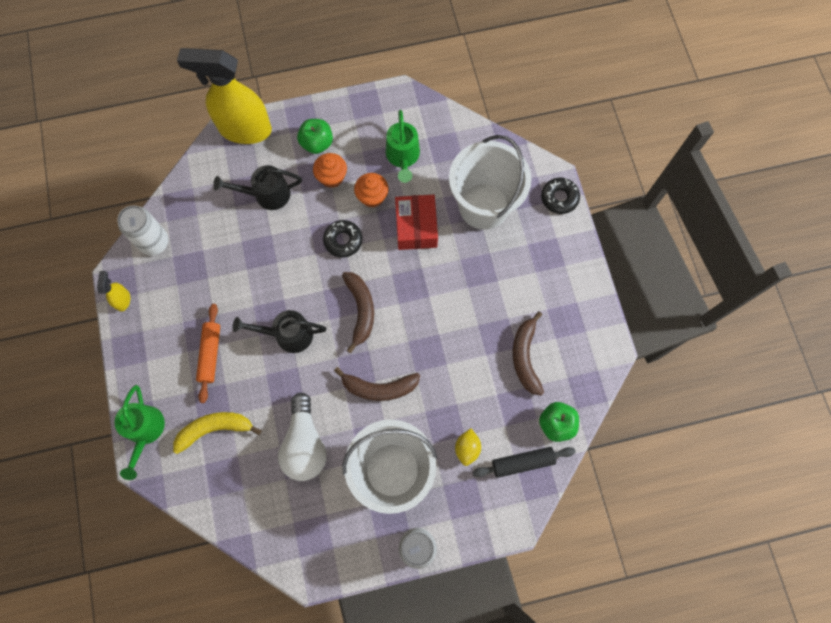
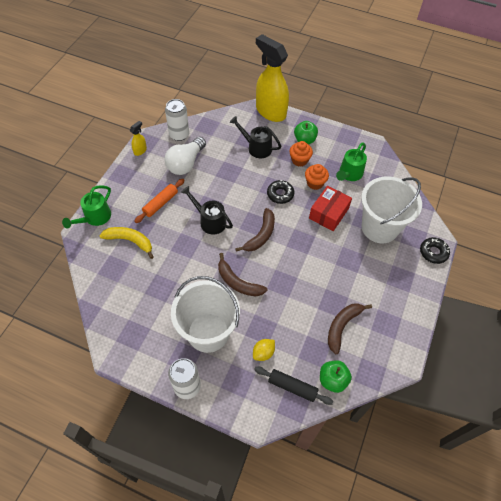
camera: 35 degrees right, 15 degrees down
(305, 443) = (171, 282): white light bulb -> white light bulb (186, 163)

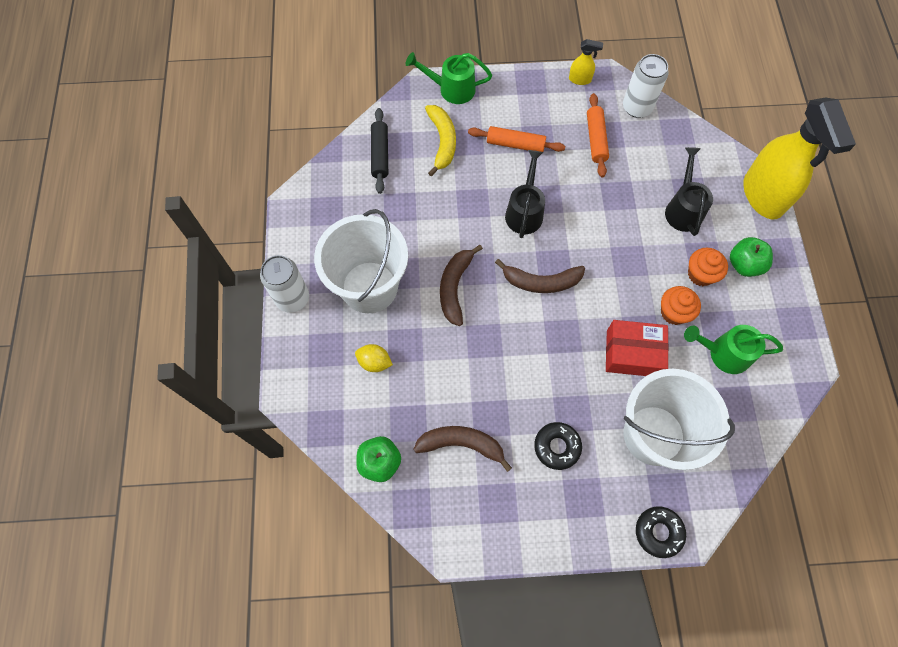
camera: 65 degrees right, 10 degrees up
(186, 163) = (595, 139): white light bulb -> orange rolling pin
(270, 112) = (763, 196): yellow spray bottle -> yellow spray bottle turned 150 degrees clockwise
(280, 194) = (623, 275): black donut -> black donut (557, 447)
(292, 387) = (347, 416): black rolling pin -> black rolling pin (380, 154)

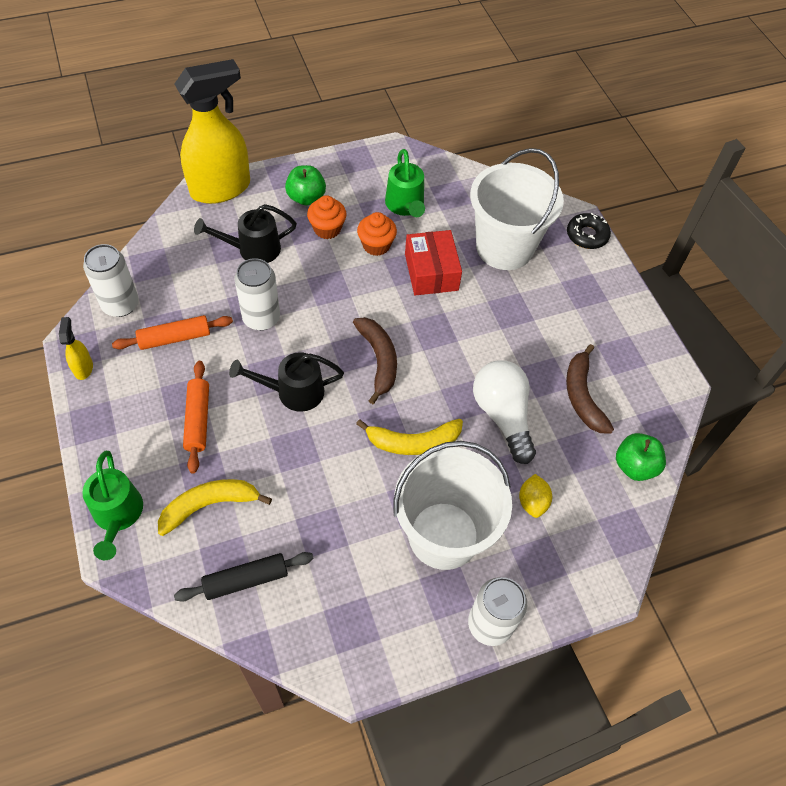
camera: 110 degrees left, 10 degrees down
(454, 287) = (413, 442): brown banana -> yellow banana
(460, 366) = (503, 416): none -> white light bulb
(557, 447) = (548, 317): black donut -> none
(604, 202) = (261, 318): none -> white can

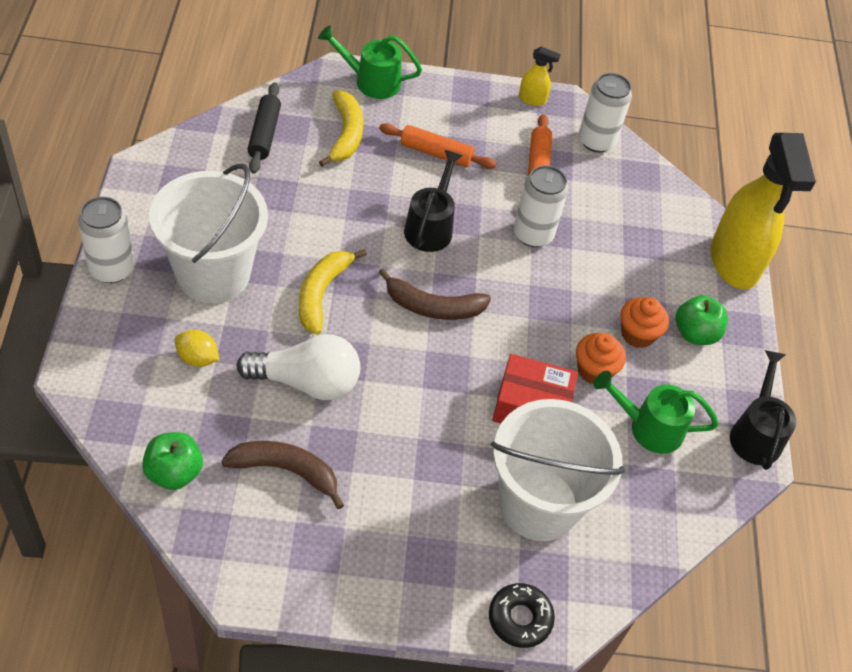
camera: 110 degrees right, 5 degrees down
(252, 249) = (630, 258): black watering can -> black watering can (755, 433)

